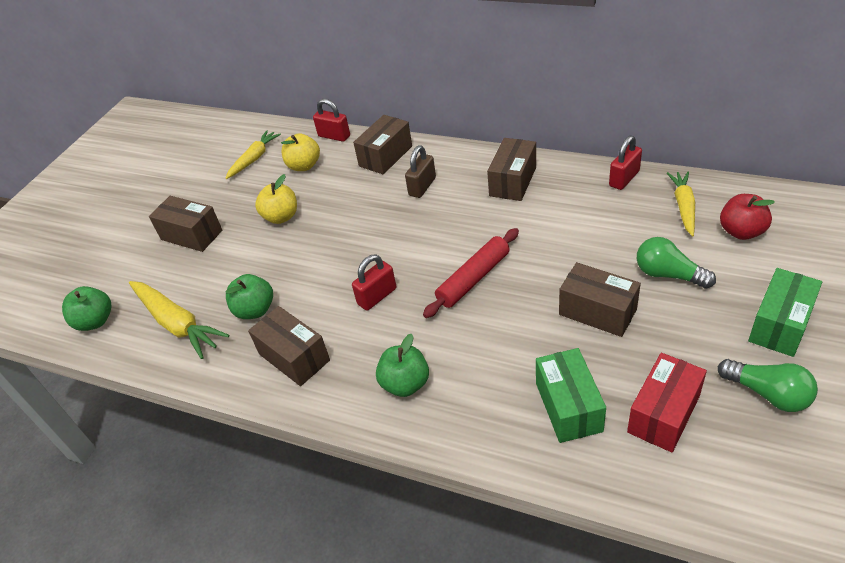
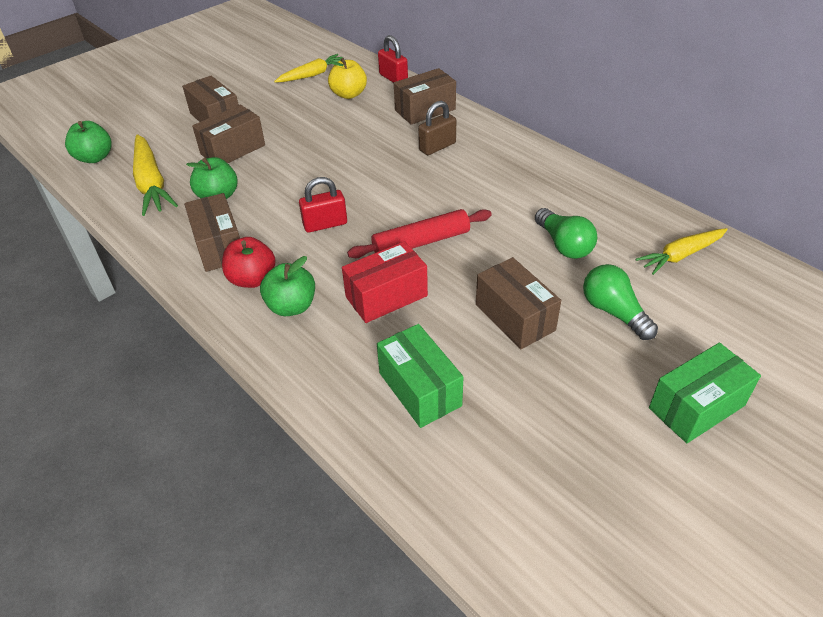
camera: 20 degrees right, 0 degrees up
(281, 217) = (297, 129): yellow apple -> none
(513, 181) = (525, 171): brown box -> brown box (233, 149)
(568, 407) = (419, 389): green box -> green box turned 45 degrees counterclockwise
(624, 179) = (638, 207): red padlock -> none
(663, 414) = (506, 436): red box -> red box (386, 296)
(683, 207) = (680, 255): yellow carrot -> yellow carrot turned 150 degrees counterclockwise
(741, 231) = (725, 302): red apple -> red apple (252, 279)
(768, 394) = (630, 466): green light bulb -> green light bulb (564, 245)

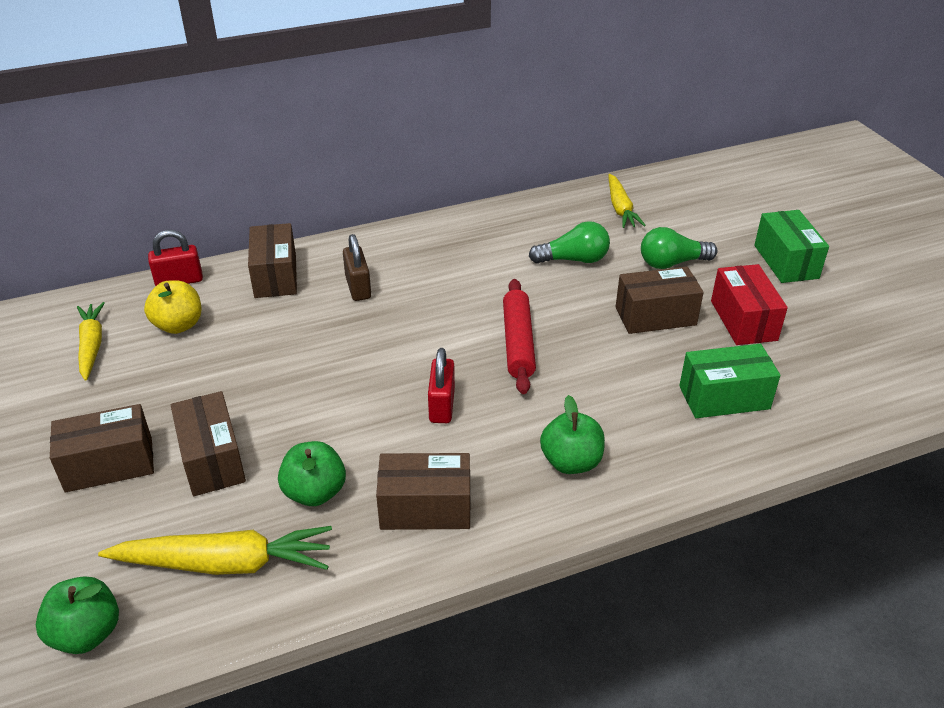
camera: 70 degrees left, 5 degrees down
(252, 279) = (507, 487): red apple -> none
(386, 296) = (589, 387): red box -> red box (743, 320)

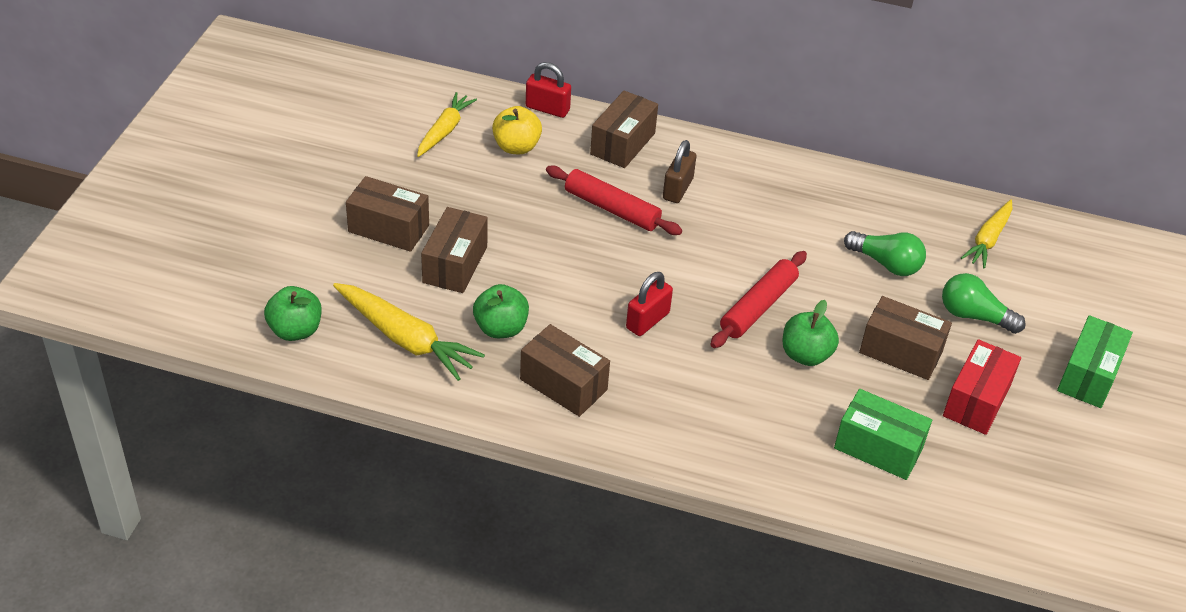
camera: 35 degrees right, 5 degrees up
(317, 331) = (612, 209): none -> red rolling pin
(571, 462) = (699, 418): green apple -> green apple (805, 355)

